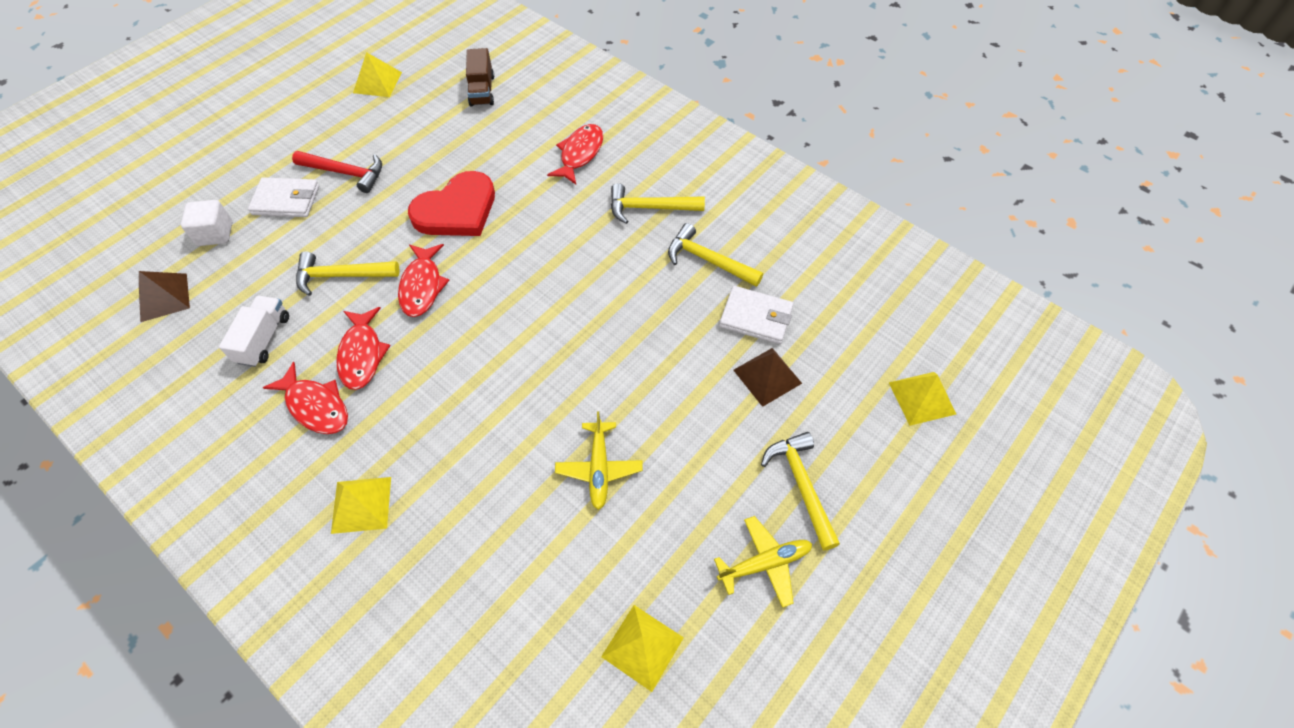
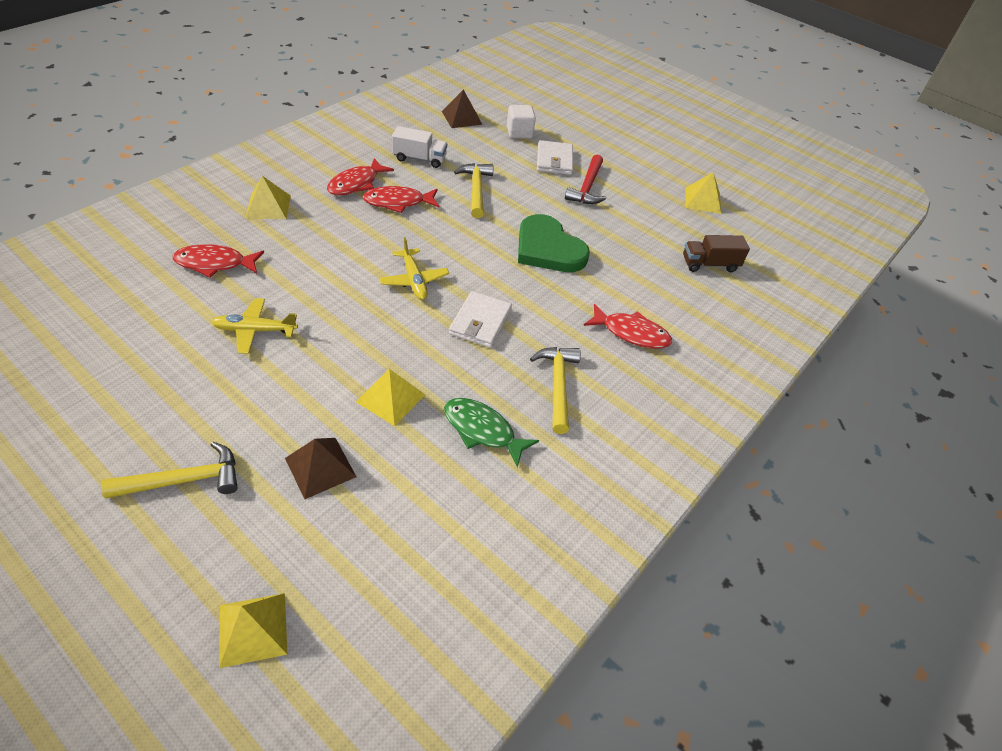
camera: 85 degrees right, 10 degrees down
(422, 286) = (462, 230): red fish -> red fish (215, 263)
(457, 210) = (548, 249): red heart -> green heart
(642, 647) = (87, 348): yellow pyramid -> yellow pyramid (390, 398)
(708, 260) = (482, 430): yellow hammer -> green fish
(755, 317) = (399, 466): white wallet -> white wallet (480, 322)
(764, 563) = (117, 438): yellow plane -> yellow plane (414, 280)

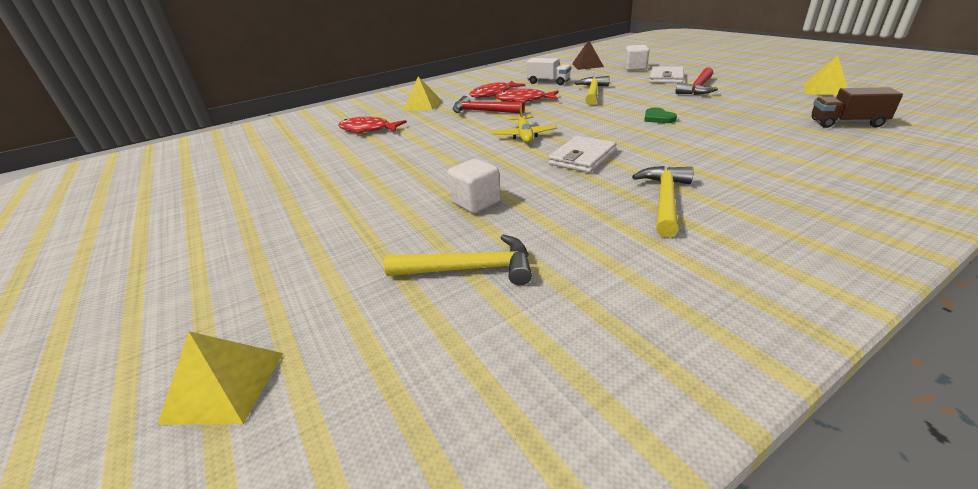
camera: 25 degrees right, 15 degrees down
(184, 480) = (255, 247): yellow hammer -> yellow hammer (470, 269)
(255, 330) = (376, 161): yellow plane -> none
(320, 467) = (383, 247): brown pyramid -> none
(353, 226) = (483, 111): none -> red hammer
(390, 398) = (476, 202): yellow pyramid -> white cube
(482, 430) = (569, 229): green fish -> none
(548, 249) = (658, 118): green heart -> green heart, size x0.44
(631, 333) = (756, 166): red fish -> none

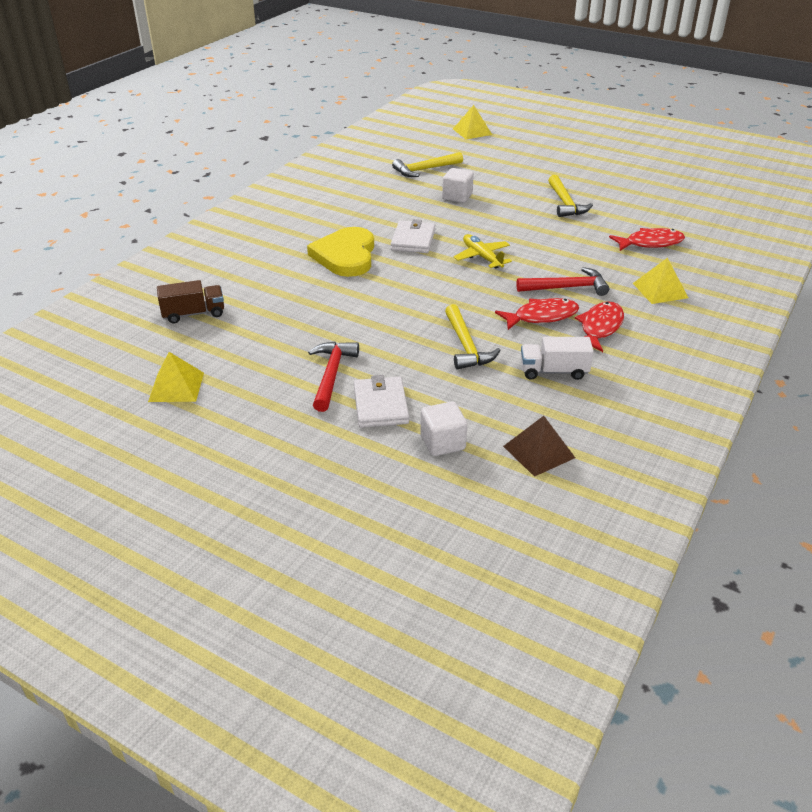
camera: 150 degrees right, 5 degrees up
(658, 118) = (368, 300): green heart -> none
(664, 200) = (343, 216): yellow hammer -> yellow hammer (565, 203)
(672, 152) = (345, 255): none -> yellow heart

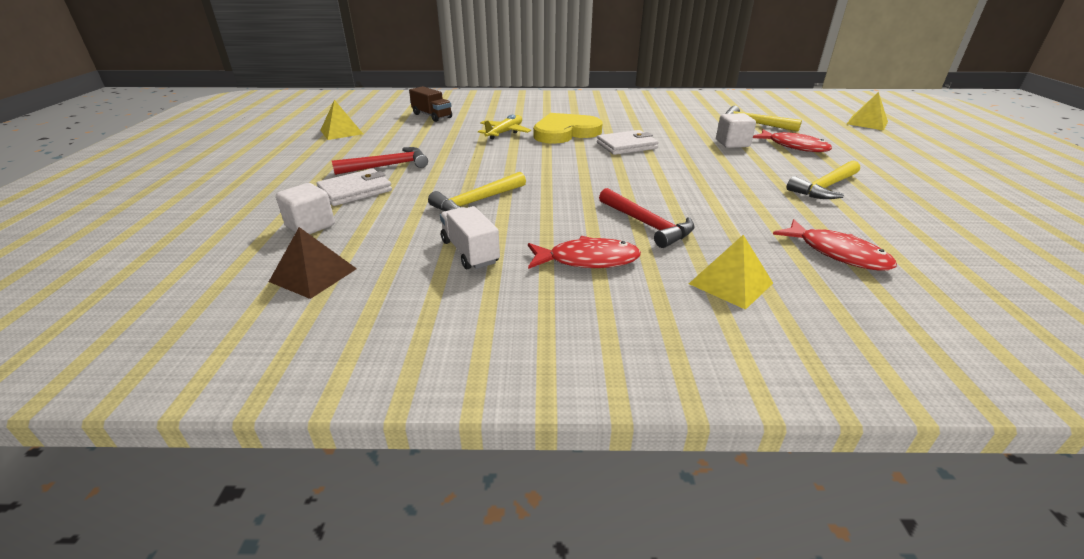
camera: 60 degrees right, 5 degrees down
(482, 257) = (642, 175): yellow plane -> yellow plane (504, 132)
(541, 316) = (570, 224): red fish -> red fish (794, 146)

